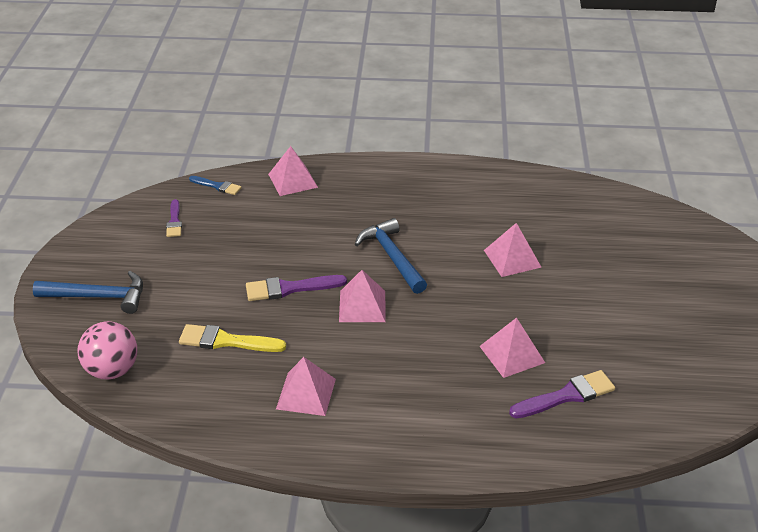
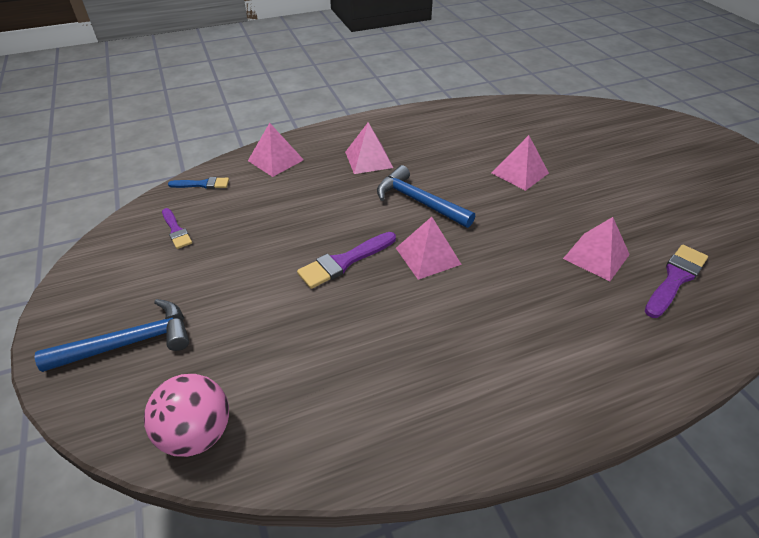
camera: 25 degrees left, 5 degrees up
(226, 341) = (315, 342): yellow brush -> none
(306, 393) = (444, 371): pink pyramid -> pink pyramid (368, 159)

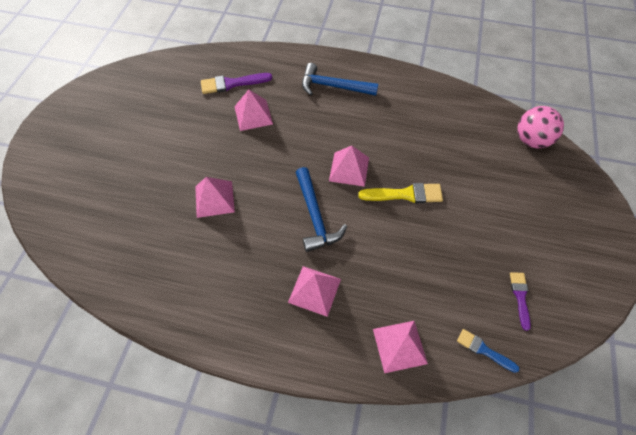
camera: 145 degrees left, 15 degrees up
(130, 342) = (564, 209): blue hammer -> blue hammer (333, 86)
(344, 261) = (405, 194): purple brush -> yellow brush

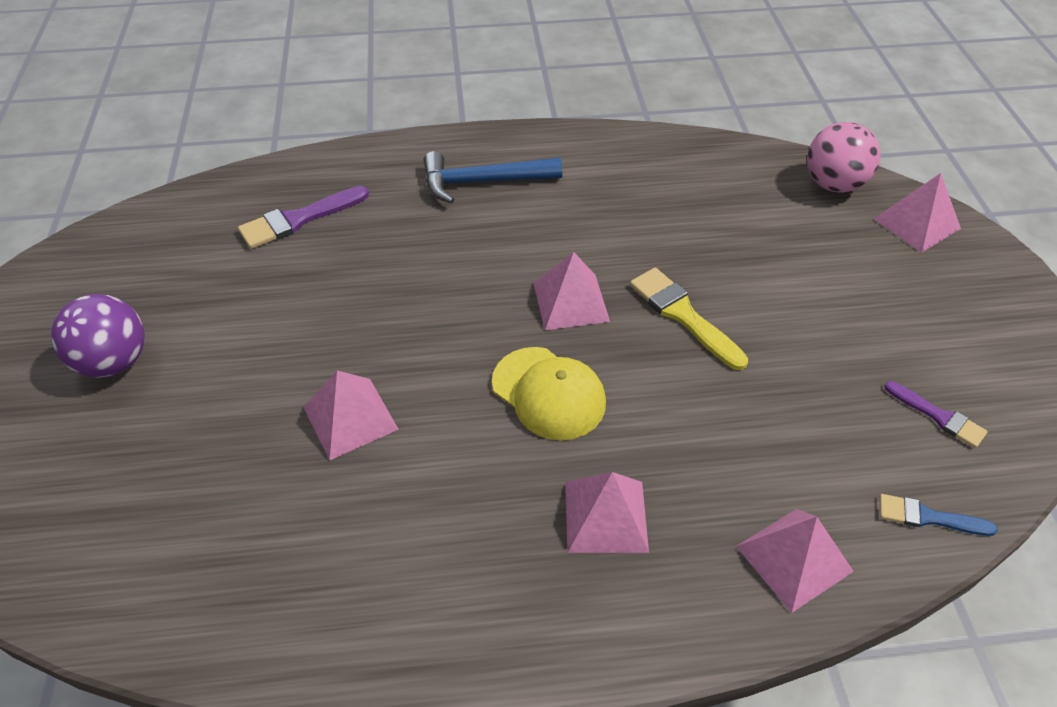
camera: 20 degrees left, 10 degrees down
(120, 136) = (114, 362): none -> purple ball
(253, 115) = (361, 260): pink pyramid -> pink pyramid (917, 223)
(315, 216) = (548, 393): blue hammer -> yellow cap
(405, 194) = (683, 315): yellow brush -> yellow brush turned 105 degrees counterclockwise
(520, 297) = (938, 416): purple brush -> purple brush turned 150 degrees clockwise

